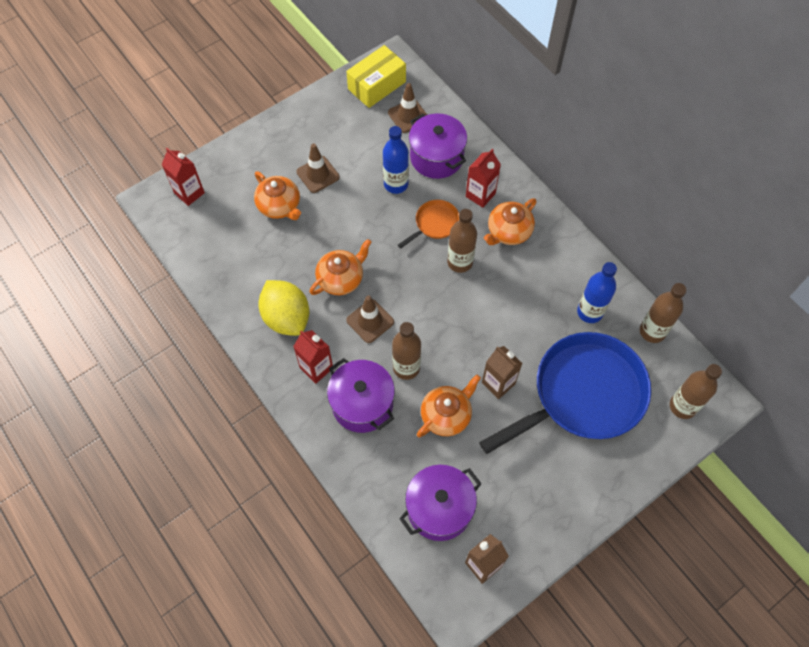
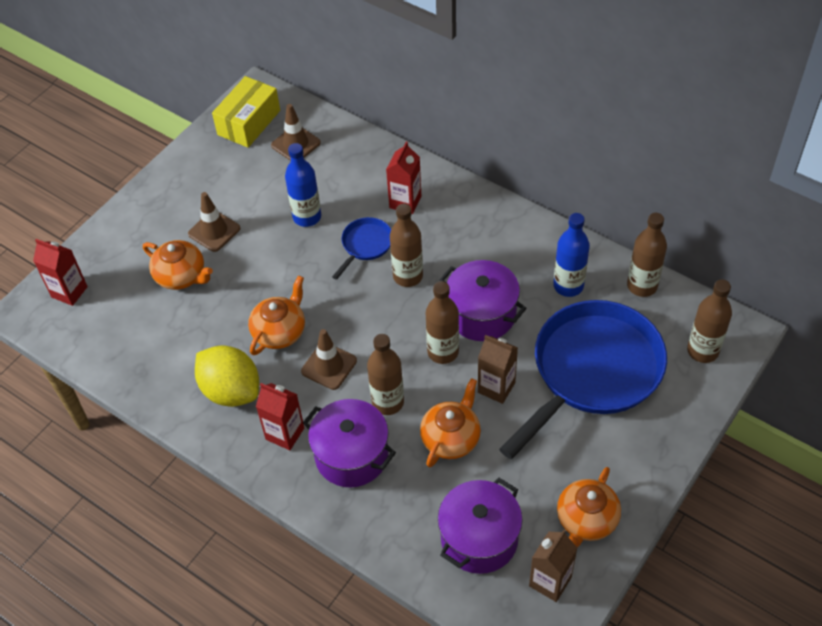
camera: 15 degrees left, 10 degrees down
(434, 224) = (365, 245): orange pan -> blue pan
(436, 157) = (342, 177): purple pot -> purple pot (482, 314)
(465, 338) = (443, 352): none -> brown bottle
(508, 232) = (450, 230): orange teapot -> orange teapot (586, 520)

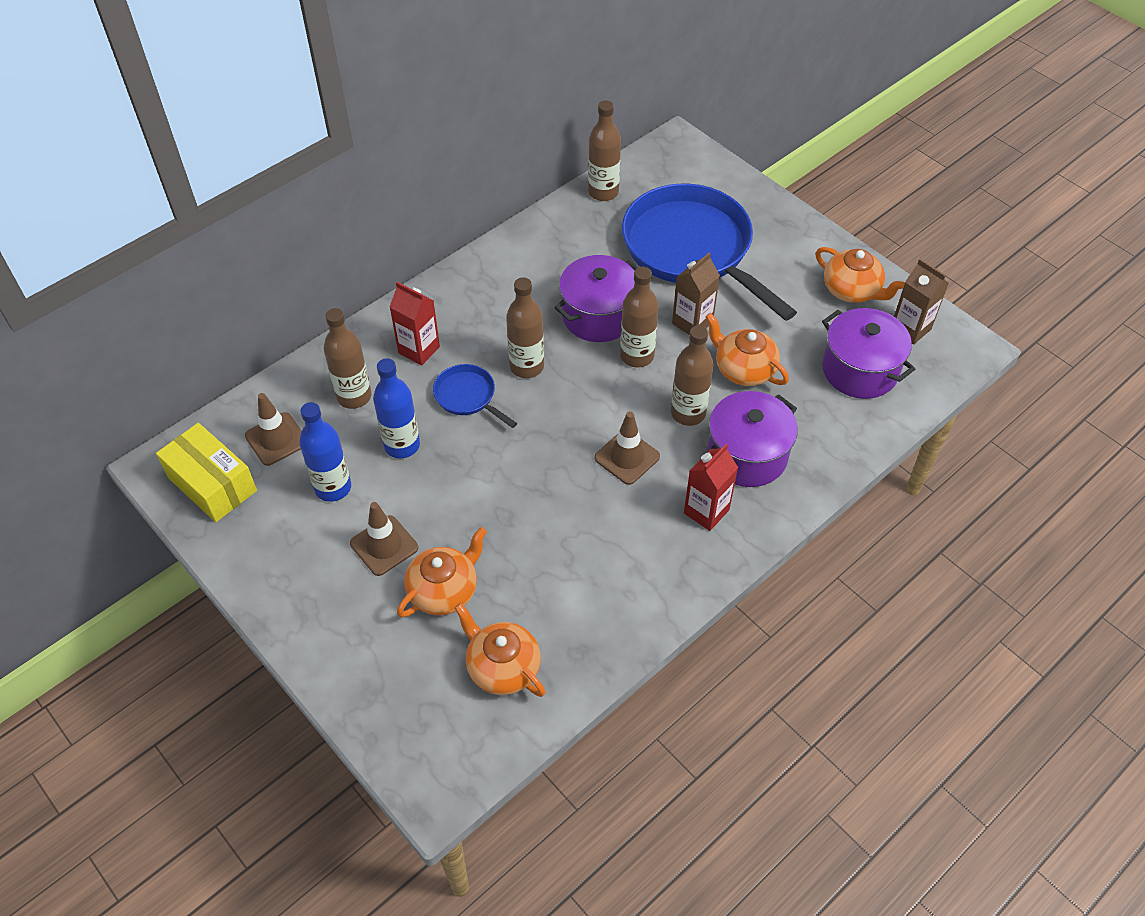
camera: 80 degrees left, 0 degrees up
(69, 292) = (421, 730): red carton -> none
(231, 390) = (635, 556): yellow lemon -> none
(280, 332) = (565, 497): orange teapot -> orange teapot (502, 667)
(568, 286) = (585, 243): blue bottle -> blue bottle (333, 487)
(702, 351) = (690, 172): brown bottle -> brown bottle (354, 396)

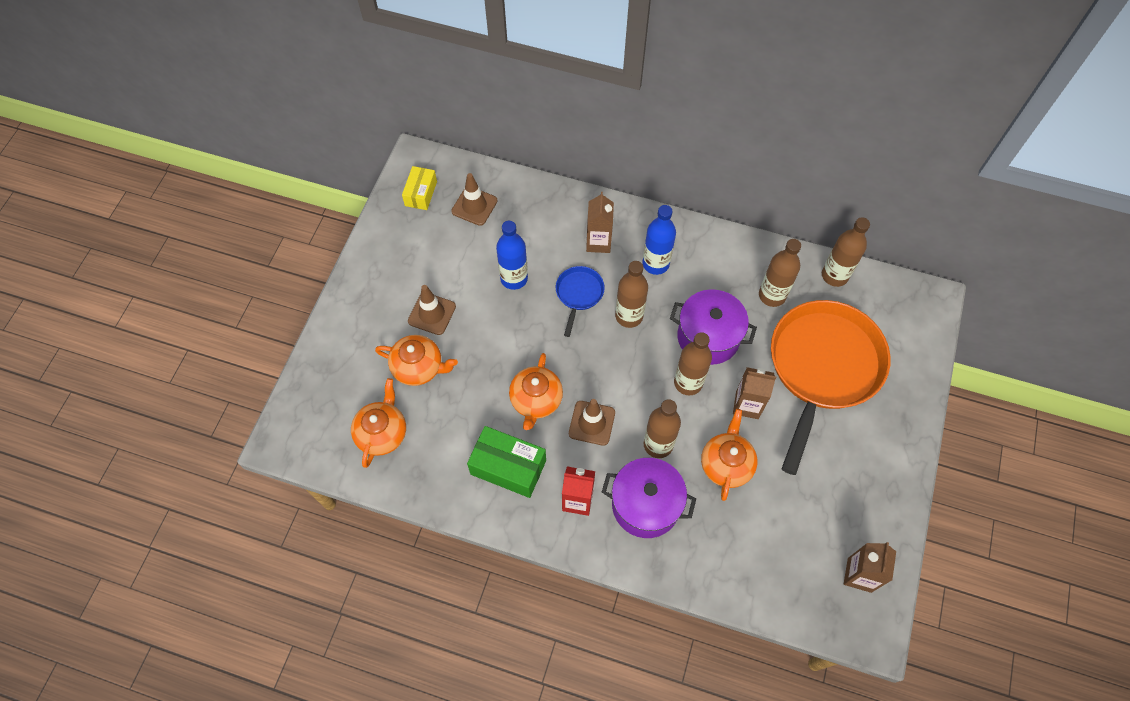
camera: 60 degrees right, 10 degrees up
(212, 484) = (421, 193): yellow box -> yellow box, size x0.63
(333, 487) = (457, 259): blue bottle -> blue bottle (655, 264)
(354, 396) = (535, 228): brown bottle -> brown bottle (772, 295)
(419, 350) = (598, 242): red carton -> brown carton
(628, 557) = (508, 467): none -> green box
(692, 250) = (822, 368): blue pan -> orange pan
(852, 290) = (868, 509): orange teapot -> orange teapot (536, 400)
(859, 370) = (785, 552): purple pot -> none

